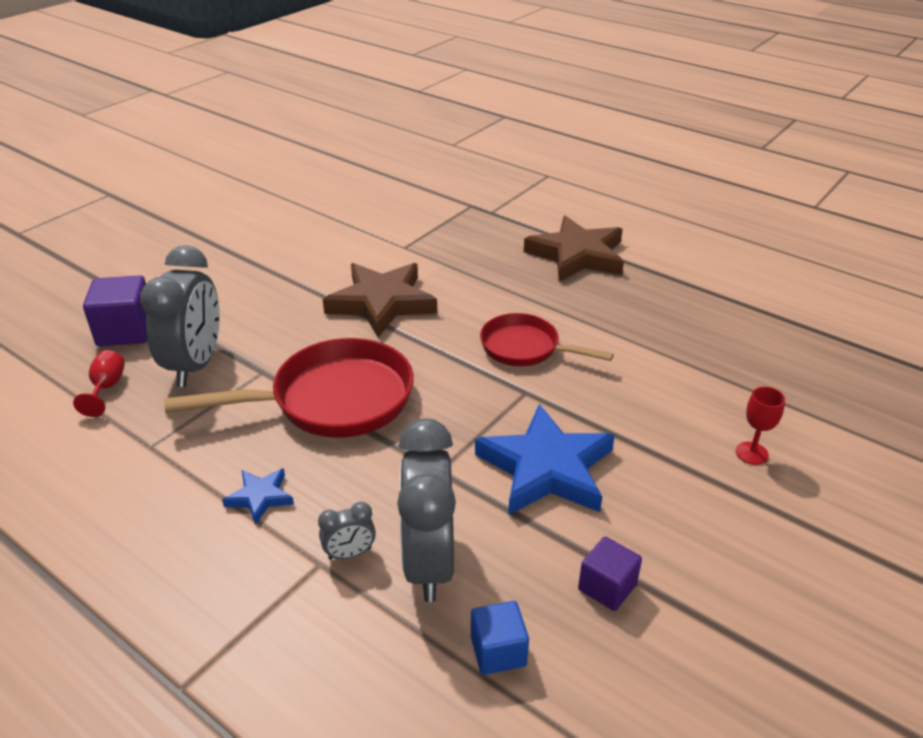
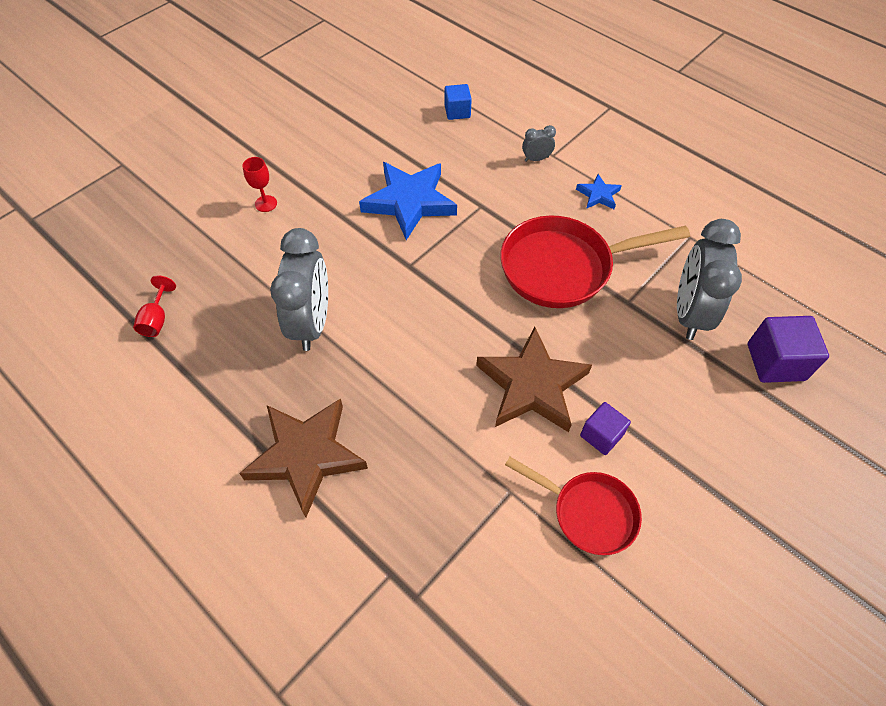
camera: 175 degrees left, 20 degrees up
(107, 388) = (753, 293): red goblet -> red goblet (157, 319)
(429, 562) = (490, 152): grey clock -> grey clock (312, 323)
(525, 348) = (399, 312): red pan -> red pan (588, 512)
(607, 587) = (394, 134): purple cube -> purple cube (601, 435)

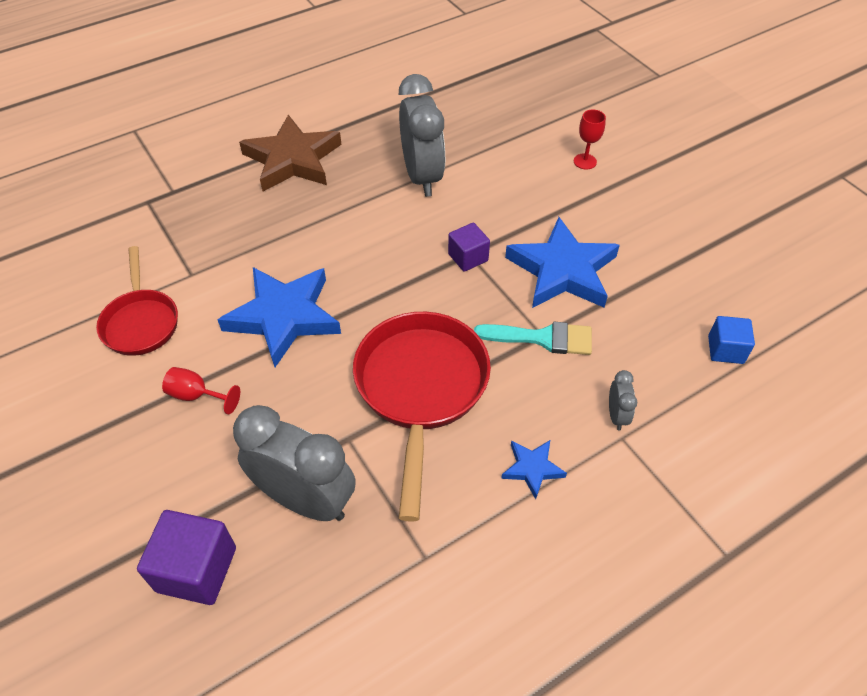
camera: 105 degrees right, 5 degrees down
(157, 319) = (461, 91): red goblet -> red goblet (196, 395)
(312, 323) = (422, 177): grey clock -> grey clock turned 120 degrees counterclockwise
(485, 205) = (542, 338): none -> turquoise brush
(532, 385) = (284, 317): brown star -> blue star
(588, 512) = (141, 322): red pan -> red pan turned 60 degrees counterclockwise
(601, 435) = (204, 356): purple cube -> purple cube (468, 257)

